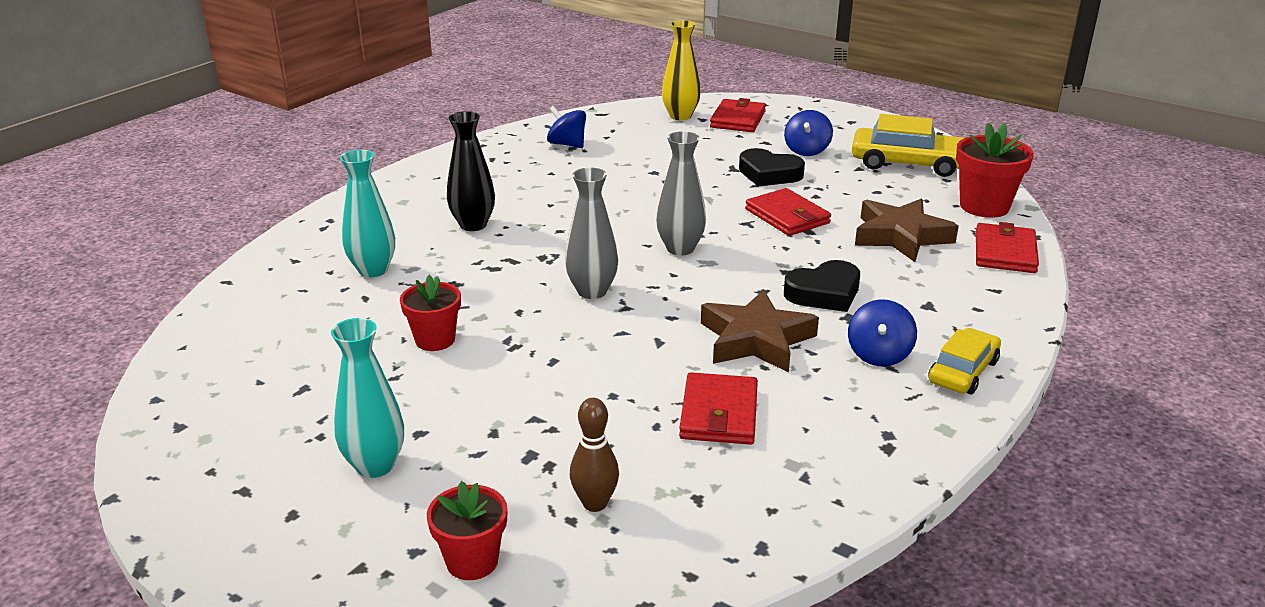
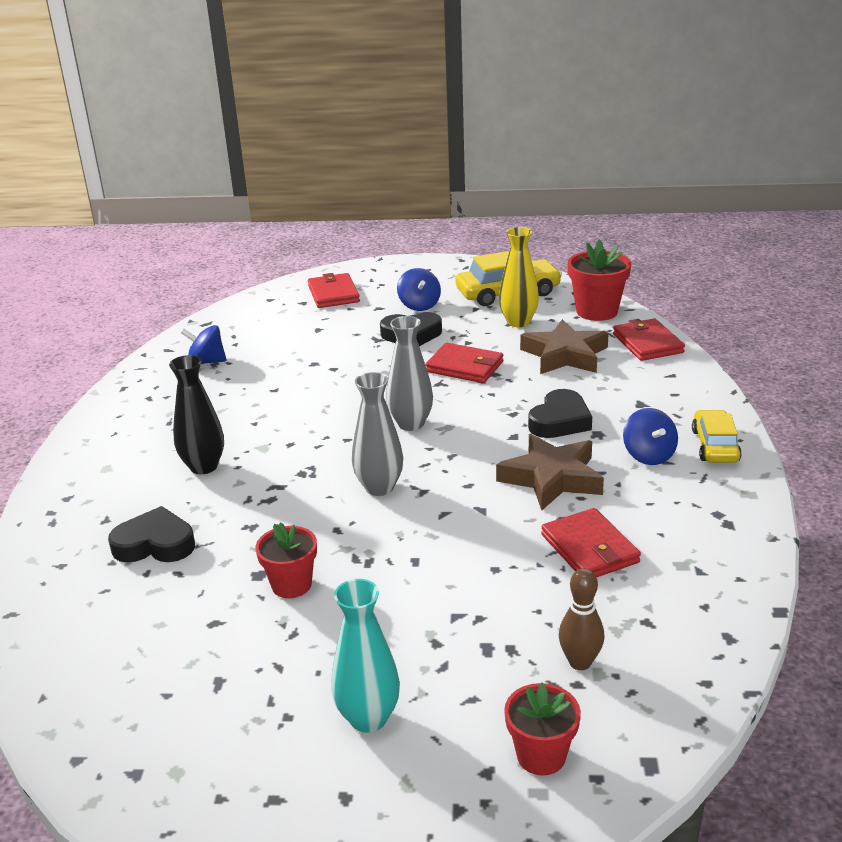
camera: 30 degrees left, 0 degrees up
(373, 270) = (155, 544): turquoise vase -> black heart
(680, 116) = (280, 305): yellow vase -> yellow vase (518, 322)

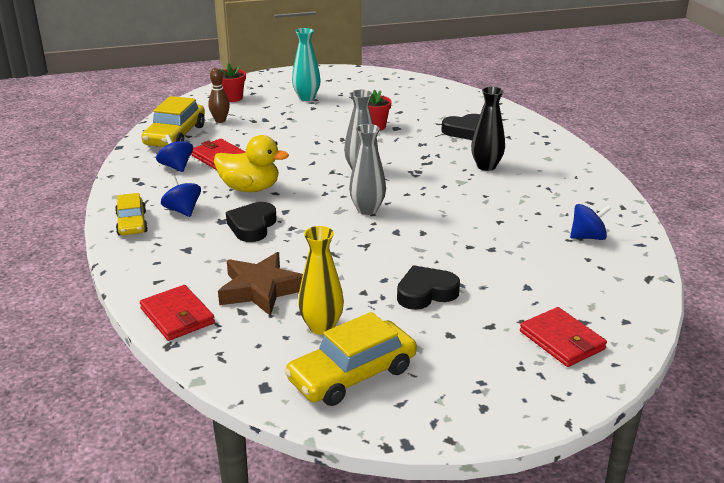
camera: 160 degrees right, 0 degrees up
(419, 305) = (447, 336): blue spinning top -> blue spinning top (176, 167)
(465, 367) = (351, 263): red wallet -> none
(551, 478) = (250, 188): brown star -> yellow duck
(597, 311) = (235, 357): red flower pot -> none
(673, 627) = (175, 135): none -> yellow car

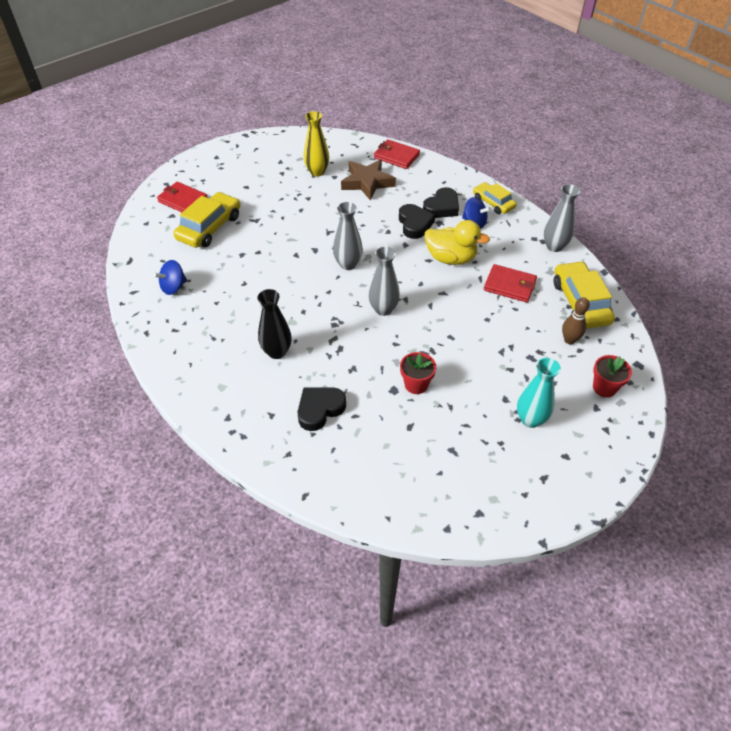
camera: 155 degrees right, 20 degrees up
(132, 172) = (554, 246): none -> grey vase
(176, 167) = (530, 263): blue spinning top -> none
(250, 188) = (451, 258): yellow duck -> yellow duck turned 150 degrees counterclockwise
(352, 374) = (285, 154): yellow car -> yellow car (209, 227)
(426, 293) = (271, 208): black heart -> black heart (442, 207)

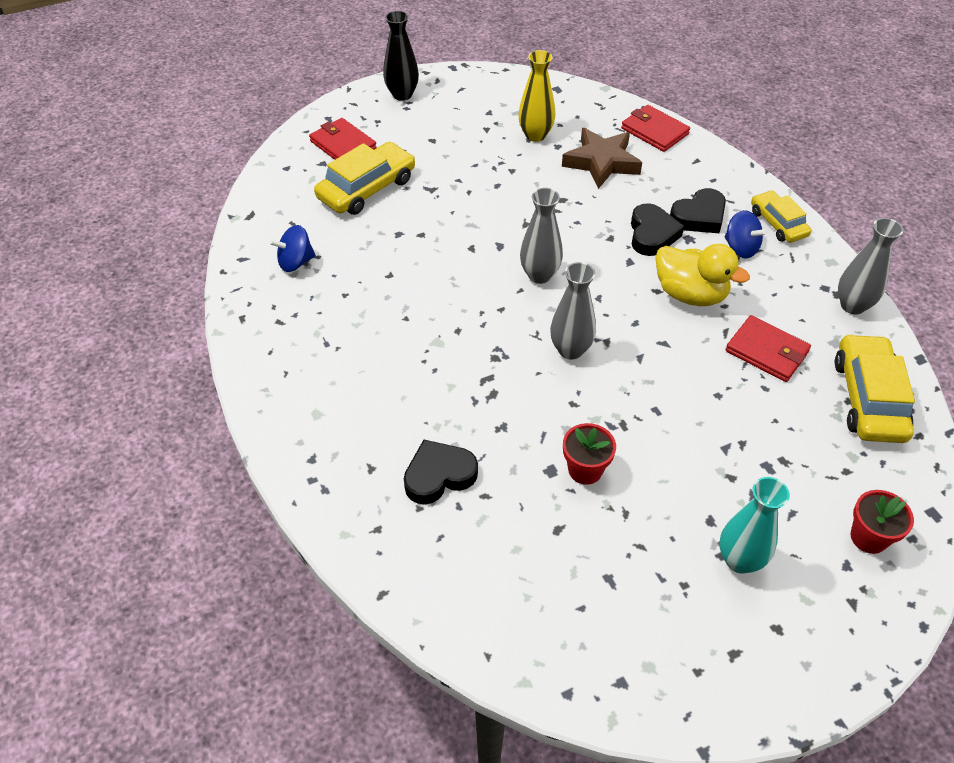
camera: 15 degrees right, 0 degrees up
(277, 352) = (405, 380): black vase -> black vase (402, 94)
(569, 340) = (835, 452): brown bowling pin -> none

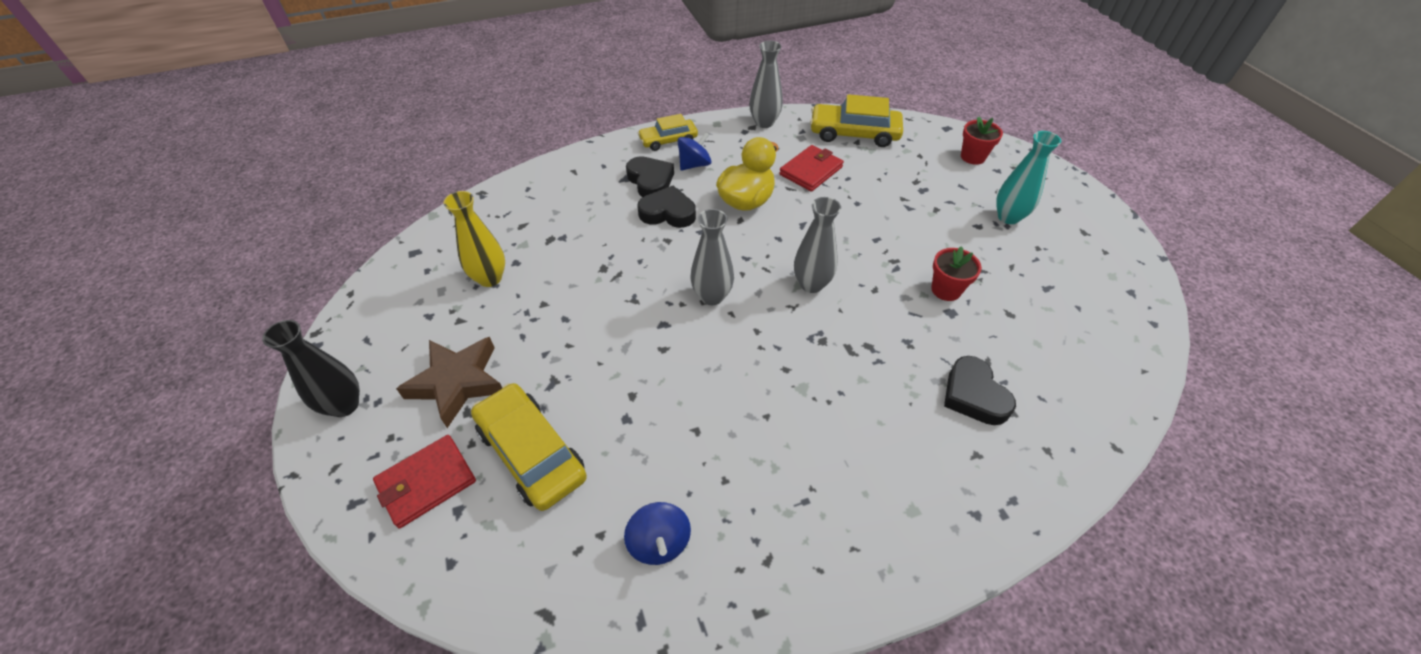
camera: 85 degrees left, 0 degrees up
(601, 162) = (554, 232): brown star -> brown star (457, 382)
(654, 131) = (520, 190): red wallet -> none

